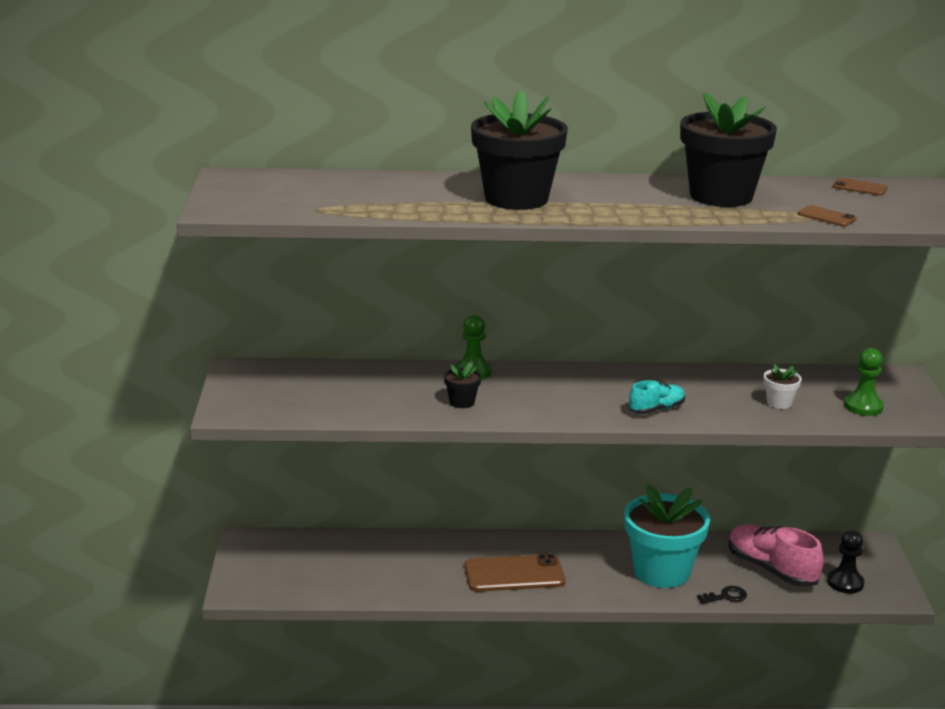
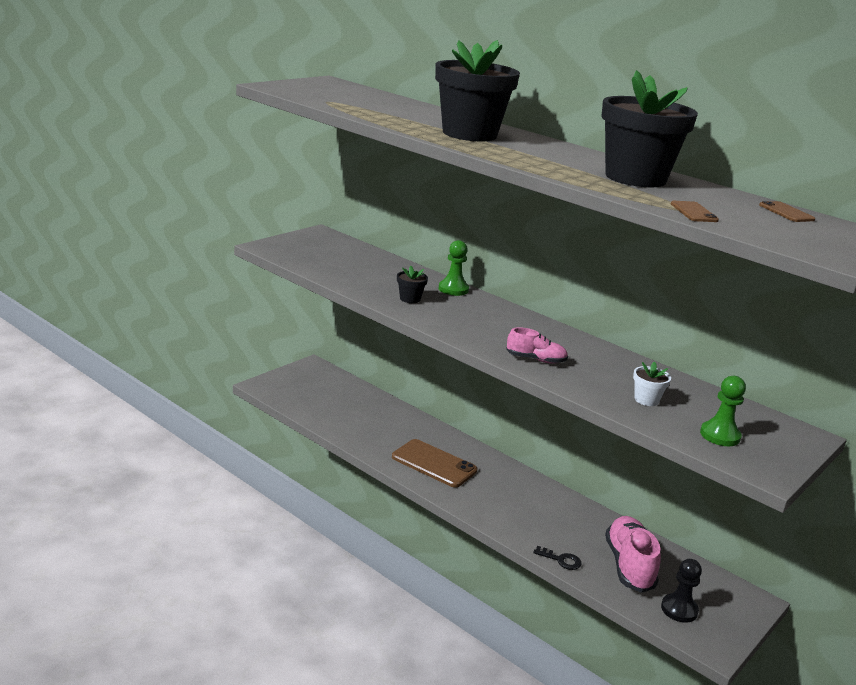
camera: 40 degrees right, 0 degrees up
(656, 409) = (536, 359): turquoise shoe -> pink shoe
(661, 572) = (539, 518): turquoise flower pot -> none

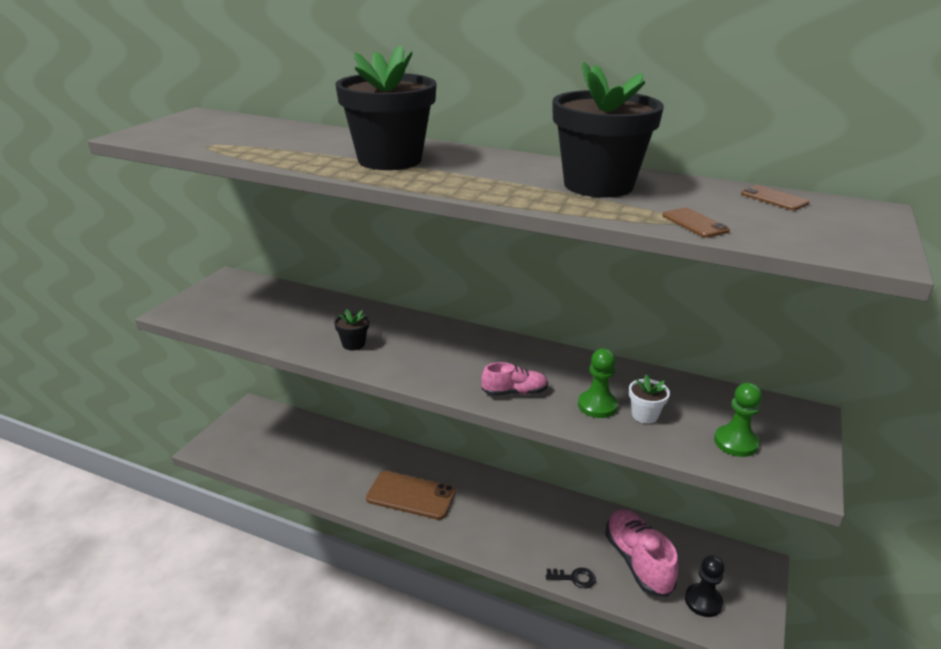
camera: 15 degrees left, 5 degrees up
(453, 289) = (393, 318): green pawn -> green pawn (597, 405)

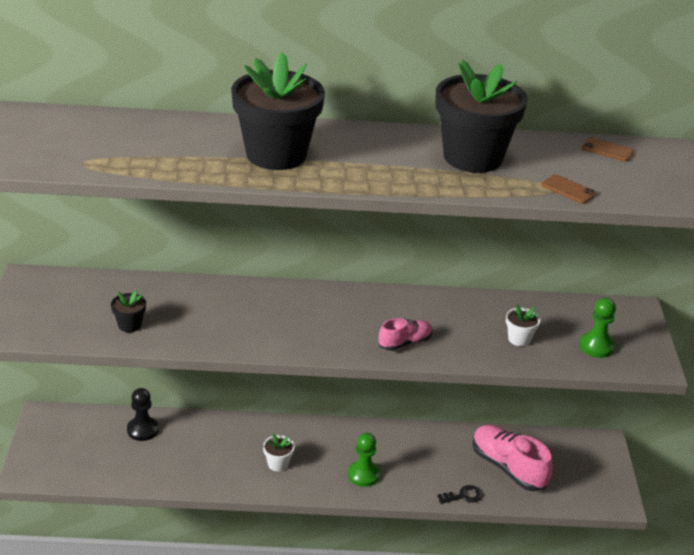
camera: 25 degrees left, 5 degrees up
(353, 344) = (227, 327): black flower pot -> black flower pot (129, 325)
(411, 495) = (278, 464): brown phone -> white flower pot
(597, 405) = (478, 339): green pawn -> green pawn (363, 475)
(703, 601) = (572, 485): black pawn -> black pawn (142, 430)

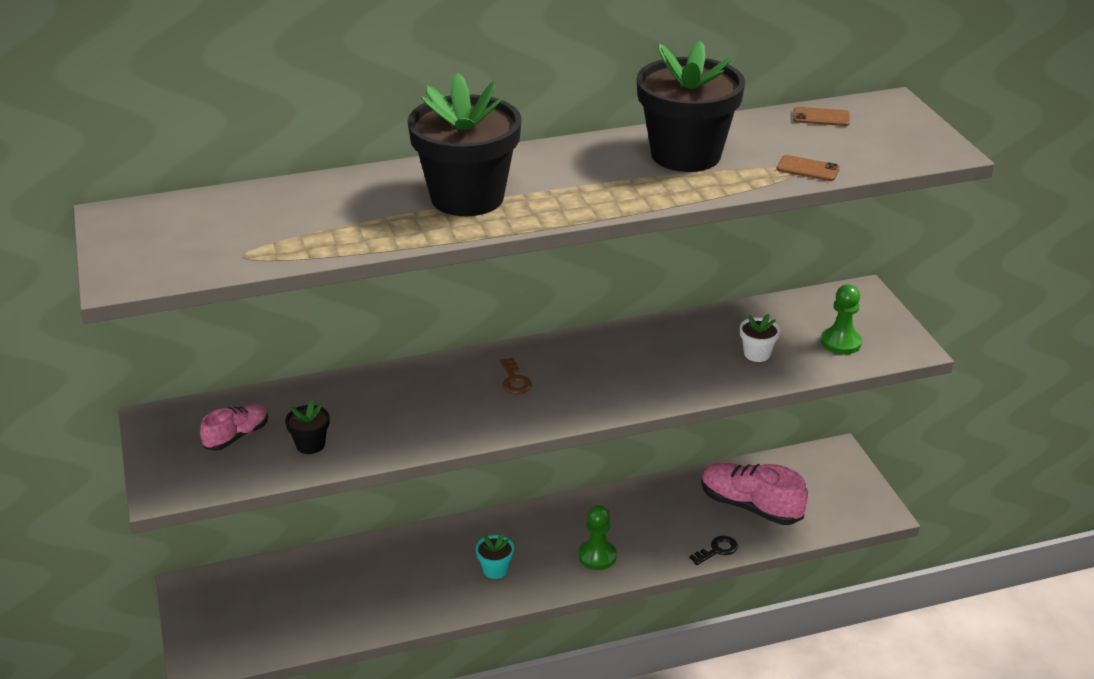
camera: 15 degrees left, 0 degrees up
(142, 430) = (317, 572): black pawn -> none
(278, 464) = (495, 569): white flower pot -> turquoise flower pot
(310, 313) = (514, 380): none -> brown key
(405, 343) = (637, 388): pink shoe -> pink shoe (236, 436)

